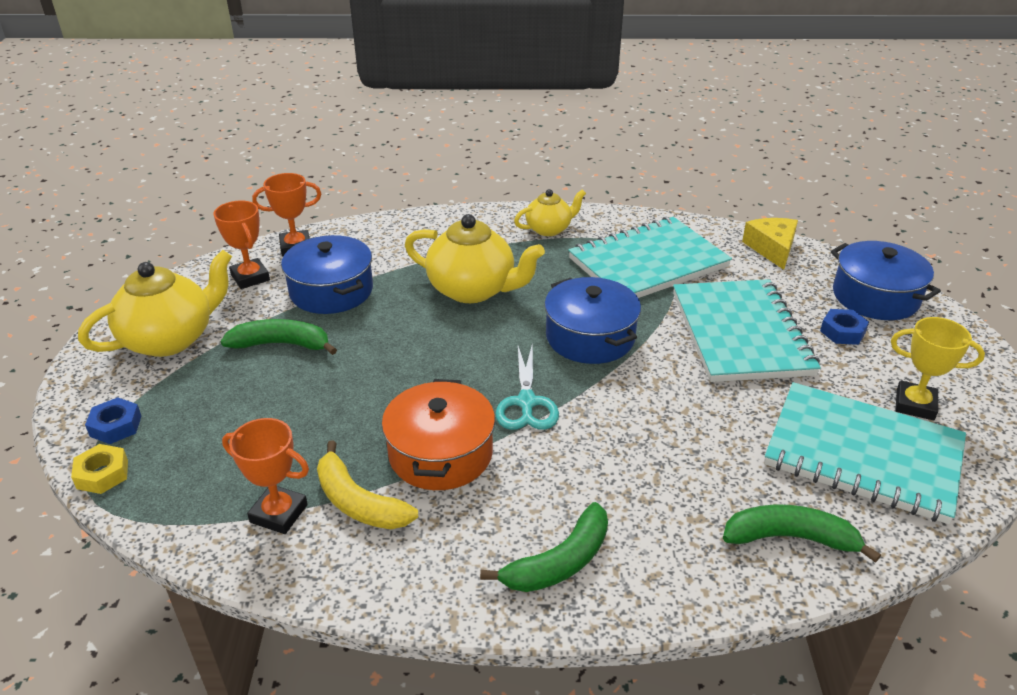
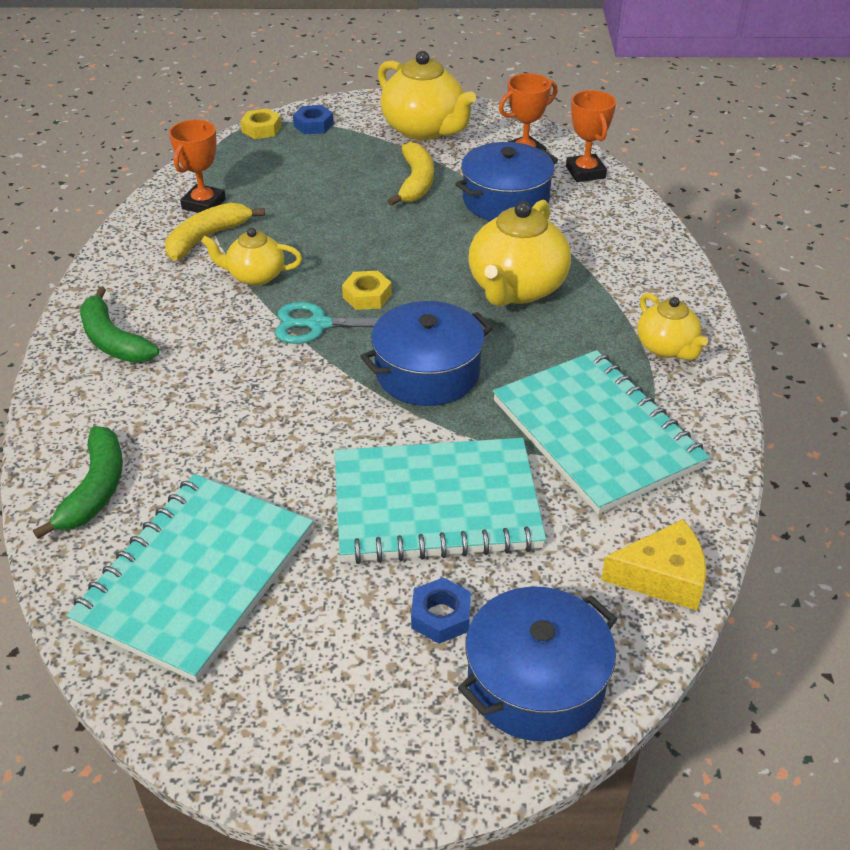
camera: 90 degrees right, 5 degrees up
(282, 344) = (416, 183): green banana -> yellow banana
(440, 453) = (255, 276): orange pot -> yellow teapot
(480, 373) = (367, 296): none -> yellow nut
(915, 404) = (277, 657): yellow trophy -> none

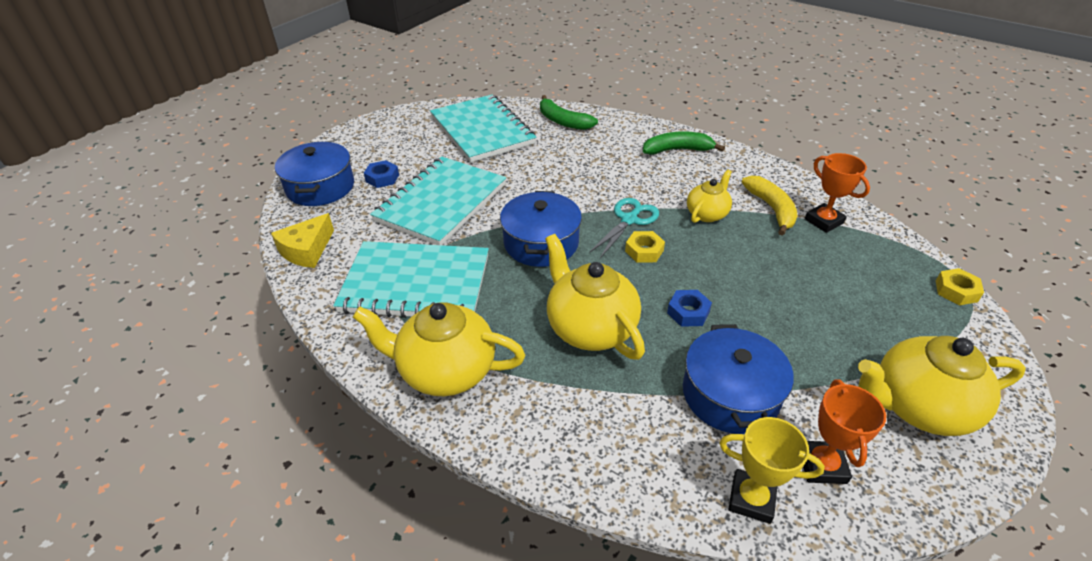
camera: 125 degrees right, 0 degrees up
(313, 125) = (956, 327): blue nut -> blue nut (688, 312)
(416, 183) = (799, 347): yellow banana -> none
(585, 172) = (751, 499): orange trophy -> yellow trophy
(666, 347) = (446, 370): yellow teapot -> yellow teapot, size x1.72

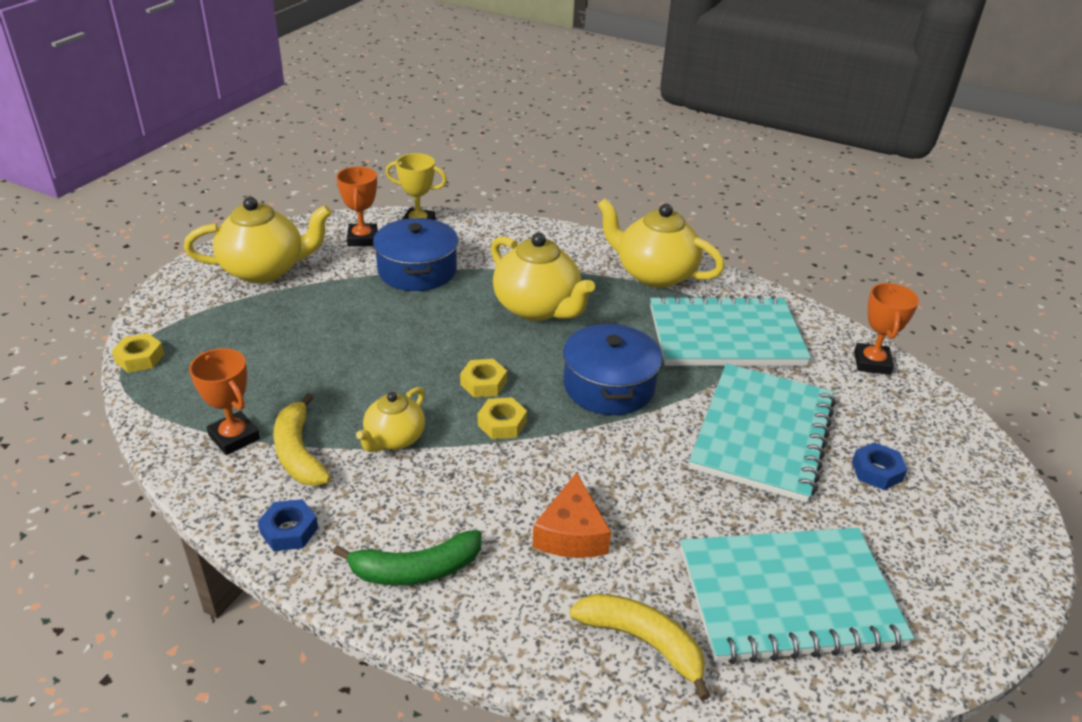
camera: 170 degrees right, 5 degrees down
(307, 250) = (872, 363): yellow cheese -> orange trophy
(320, 187) = (948, 449): blue pot -> none
(446, 370) = (654, 274): yellow teapot -> yellow teapot turned 150 degrees counterclockwise
(482, 130) = (789, 597): turquoise notebook -> turquoise notebook turned 60 degrees counterclockwise
(563, 121) = (643, 642): green banana -> yellow banana
(589, 159) = (571, 533): none -> orange cheese
(629, 220) = (502, 423): turquoise scissors -> yellow nut
(688, 312) = (441, 324): blue nut -> blue nut (289, 530)

